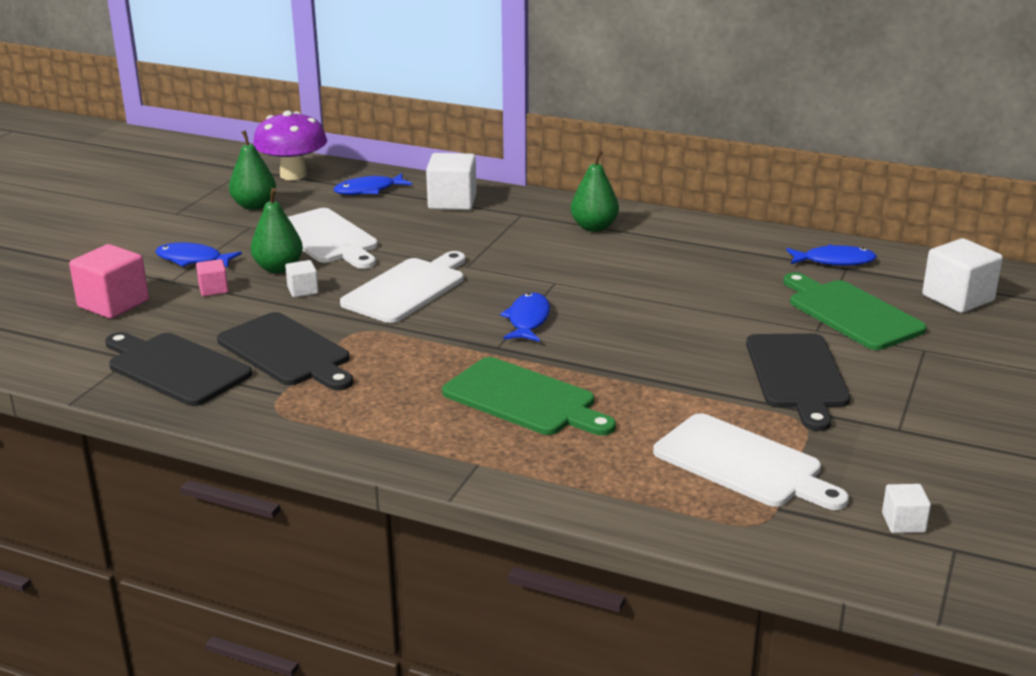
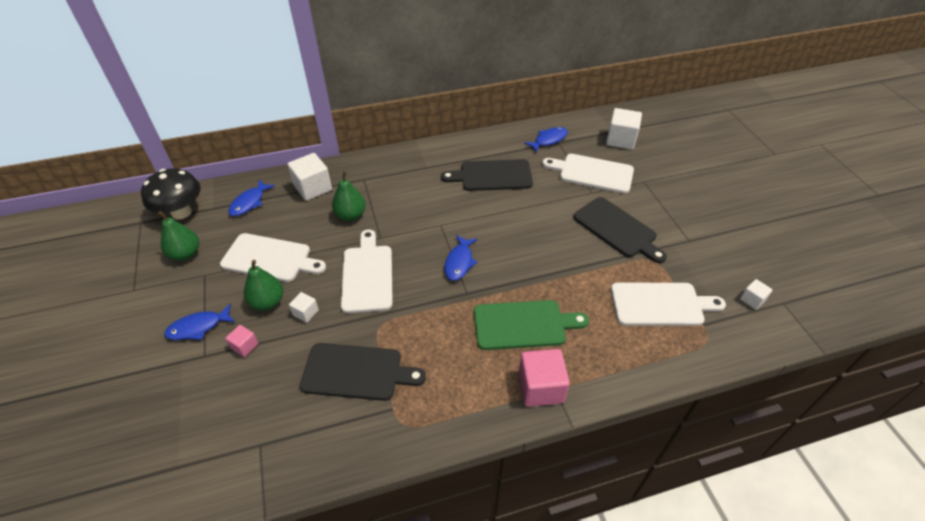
camera: 40 degrees left, 20 degrees up
(113, 304) = (186, 403): pink cube -> pink cube (540, 387)
(175, 368) = (301, 433): black cutting board -> black cutting board (492, 176)
(293, 175) = (181, 212): purple mushroom -> black mushroom
(528, 320) = (459, 262): blue fish -> blue fish turned 135 degrees counterclockwise
(594, 227) = (414, 171): green pear -> green pear (350, 215)
(851, 313) = (593, 173): green cutting board -> white cutting board

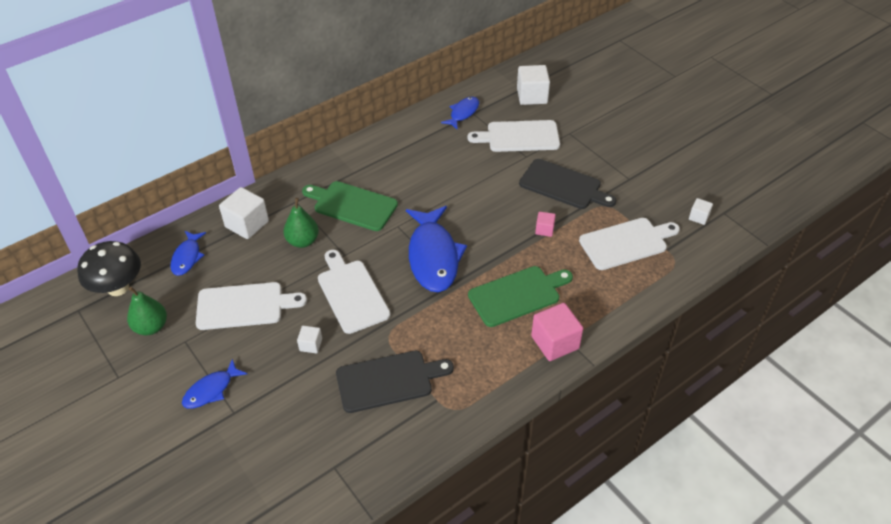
camera: 20 degrees left, 0 degrees up
(245, 346) = (269, 392): pink cube -> pink cube (544, 230)
(267, 302) = (267, 346): green pear -> none
(410, 195) = (352, 205): none -> green cutting board
(459, 262) = (433, 256): blue fish -> blue fish, size x1.92
(492, 176) = (424, 164): black cutting board -> none

